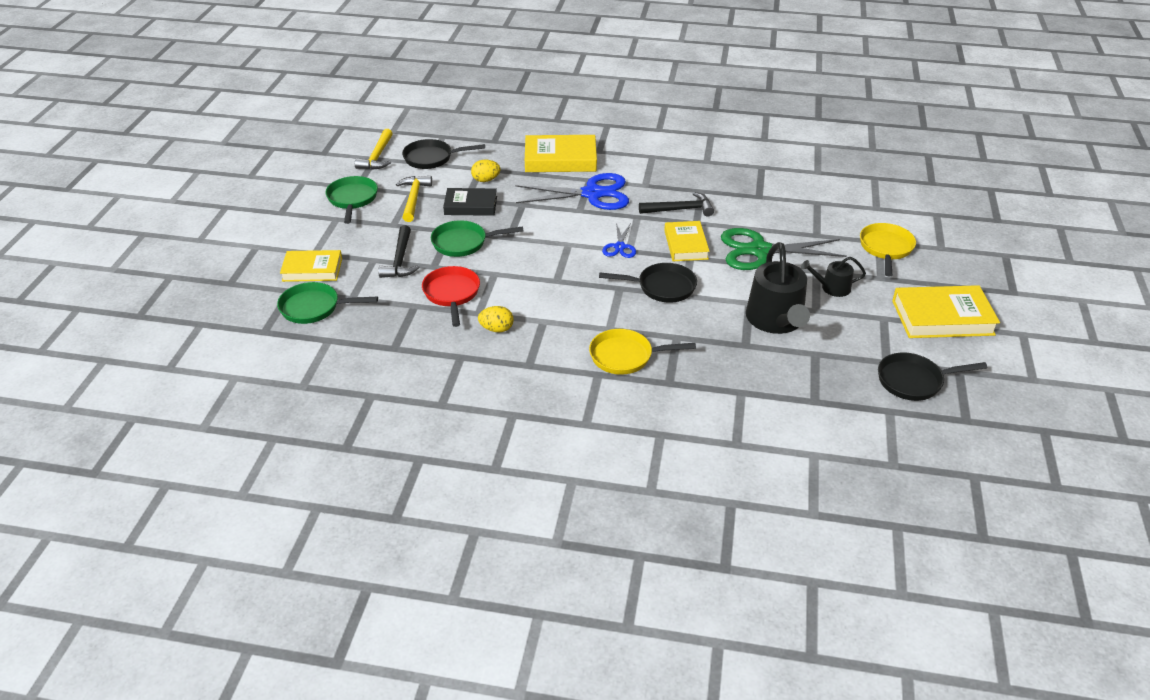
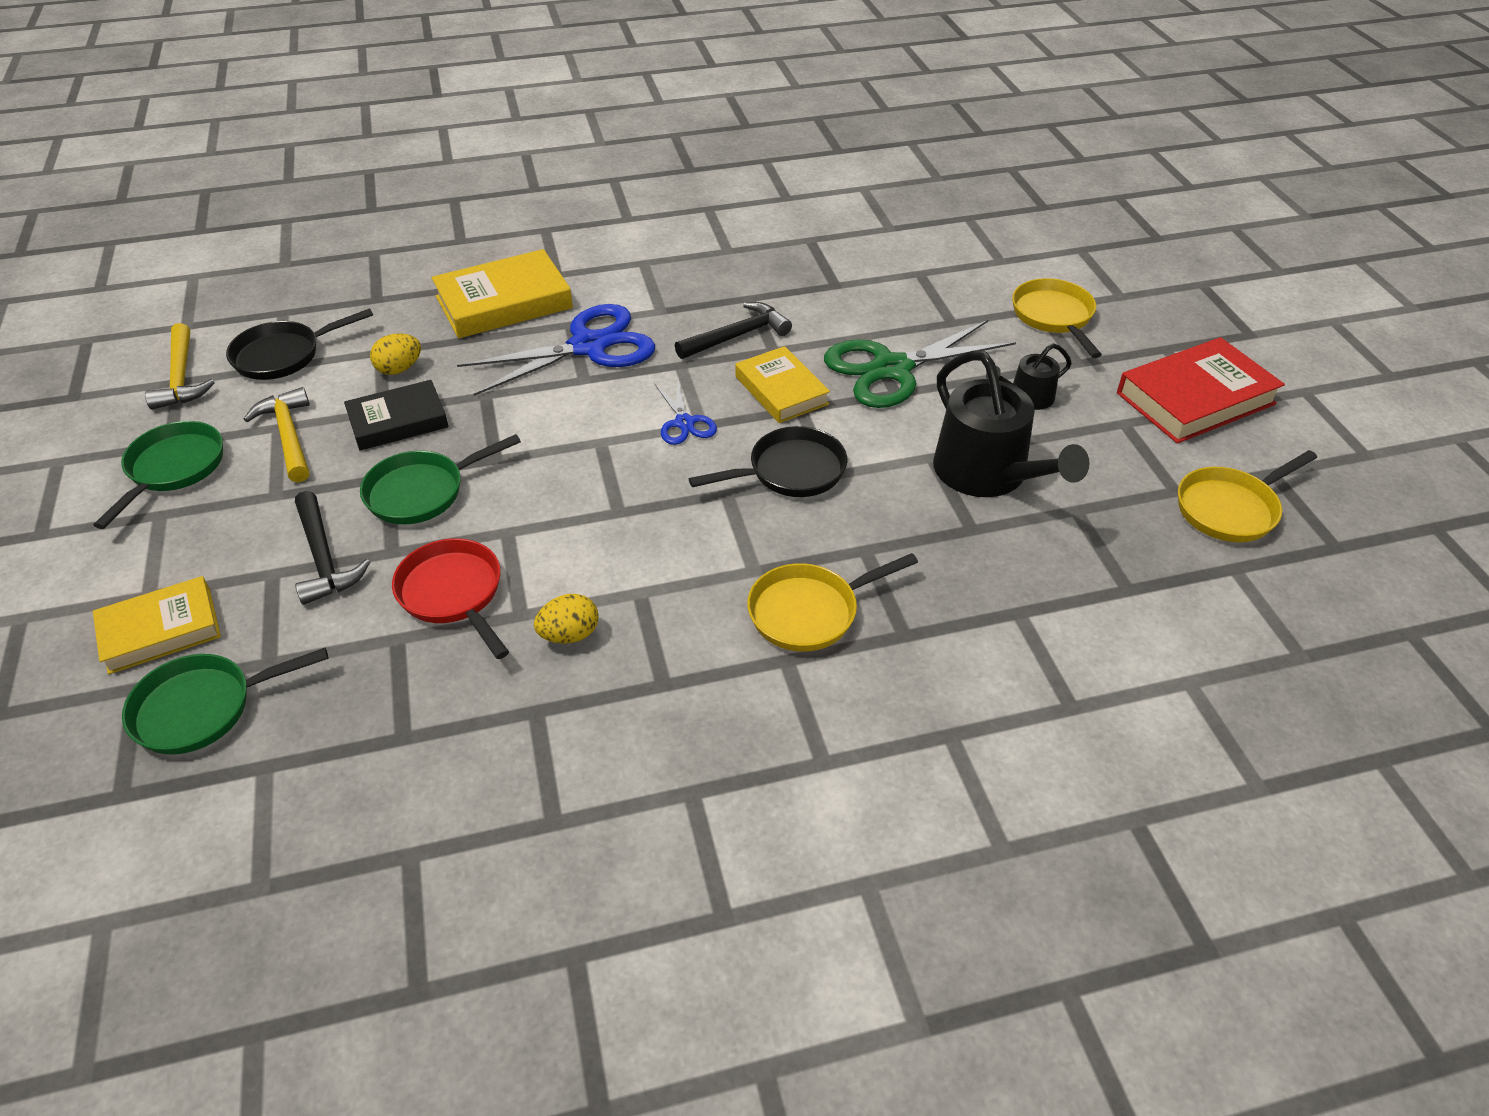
camera: 25 degrees left, 5 degrees up
(352, 199) = (173, 469): green pan -> green pan turned 45 degrees clockwise
(914, 381) = (1230, 509): black pan -> yellow pan
(942, 317) = (1195, 398): yellow book -> red book

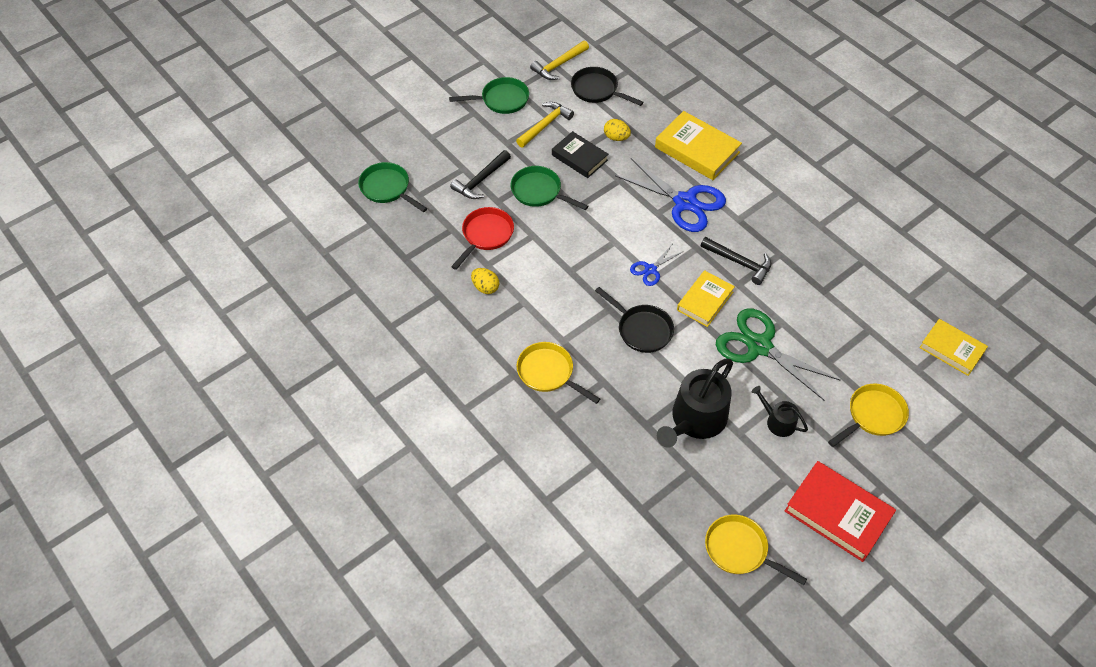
camera: 65 degrees right, 10 degrees up
(160, 630) = (416, 152): yellow book -> yellow book (951, 349)

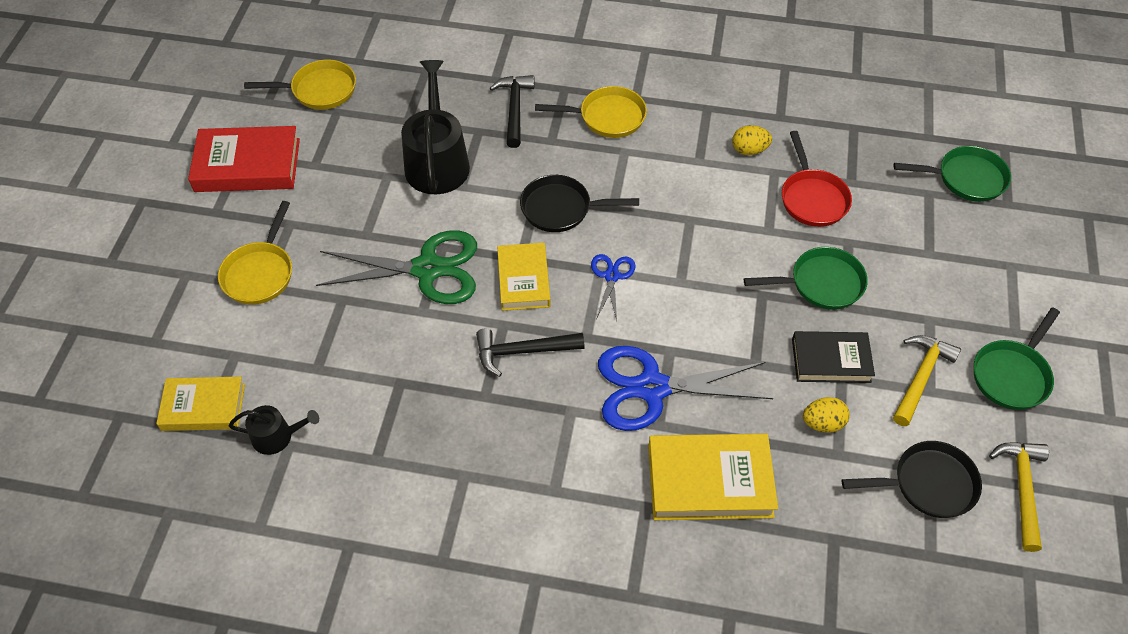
camera: 140 degrees right, 0 degrees up
(481, 180) = (894, 252): black hammer -> black hammer (514, 109)
(545, 125) = (920, 377): yellow hammer -> yellow hammer turned 150 degrees counterclockwise
(777, 421) = (356, 208): black watering can -> black watering can (277, 436)

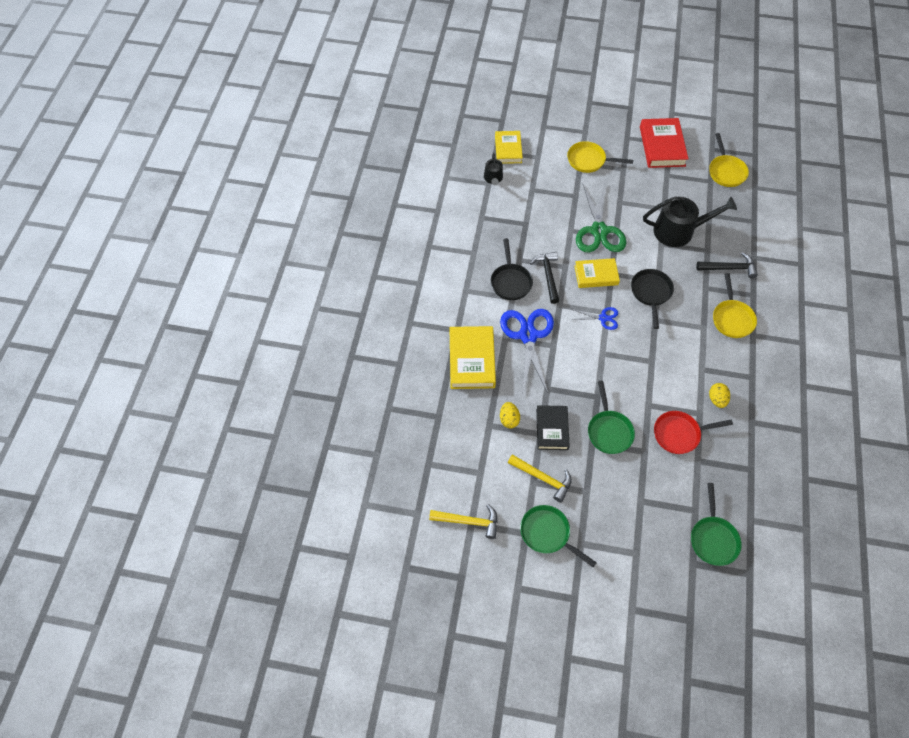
camera: 90 degrees right, 5 degrees up
(928, 484) = (471, 470): black pan -> black pan (510, 281)

